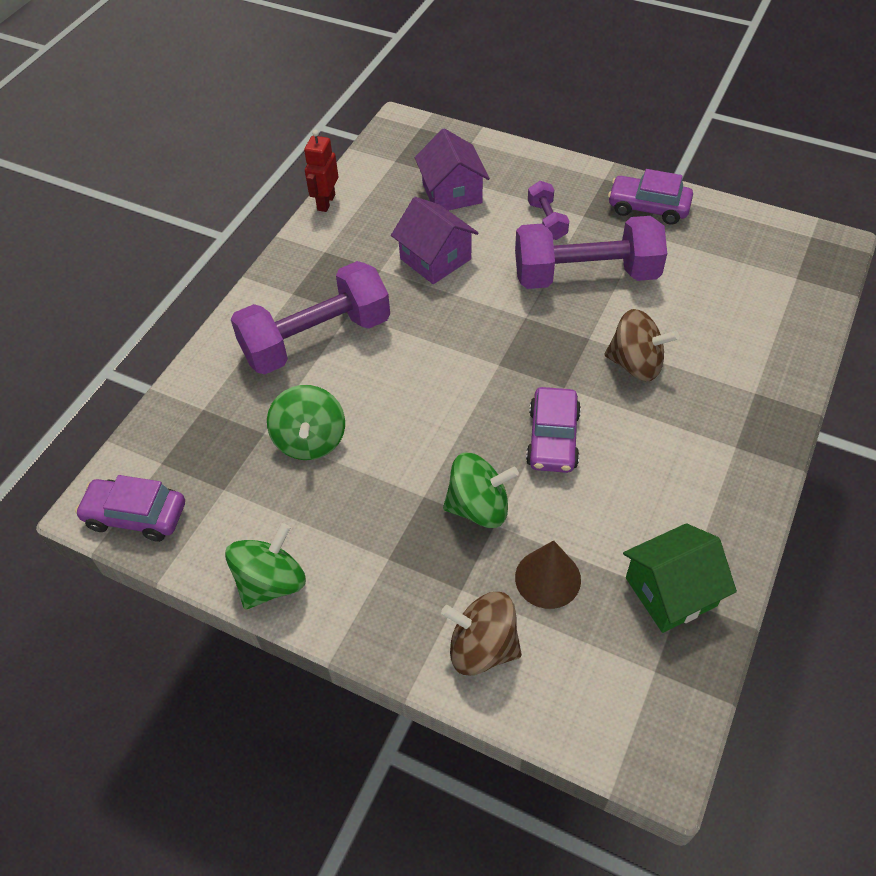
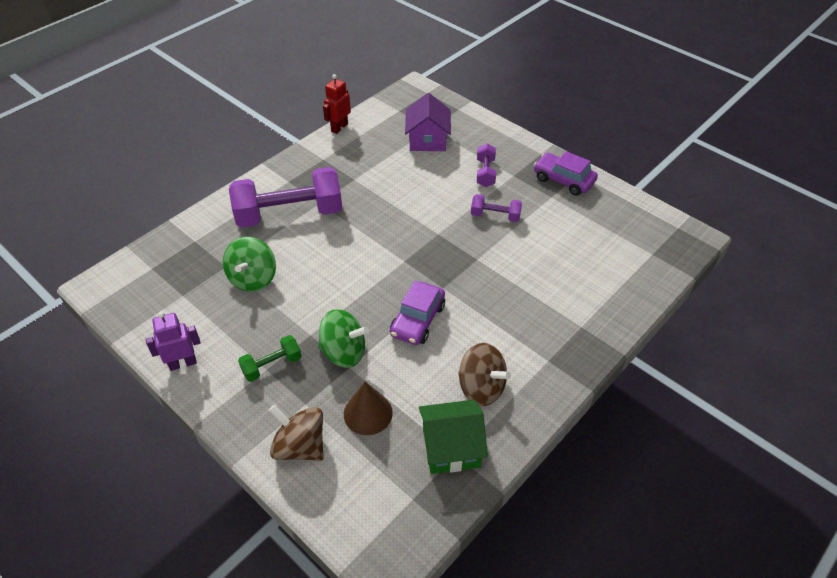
camera: 15 degrees right, 5 degrees down
(136, 515) = (120, 297): purple car -> none
(271, 582) = (183, 363): green spinning top -> purple robot
(393, 551) = (272, 365): none -> green dumbbell
(435, 259) = (395, 181): purple house -> none
(585, 275) = (495, 216): purple dumbbell -> purple dumbbell, size x0.47
(635, 364) = (502, 284): brown spinning top -> brown spinning top (481, 387)

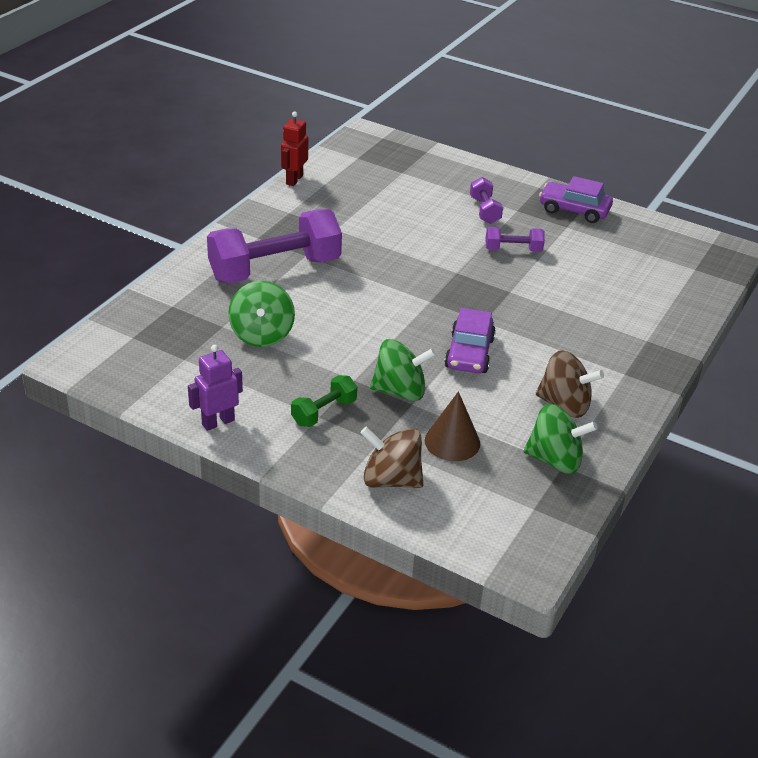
camera: 15 degrees left, 10 degrees down
(427, 140) = (404, 184): purple house -> none
(451, 447) = (555, 460): green house -> green spinning top

